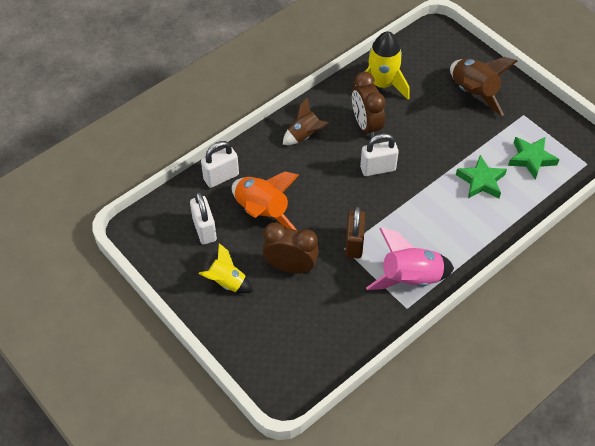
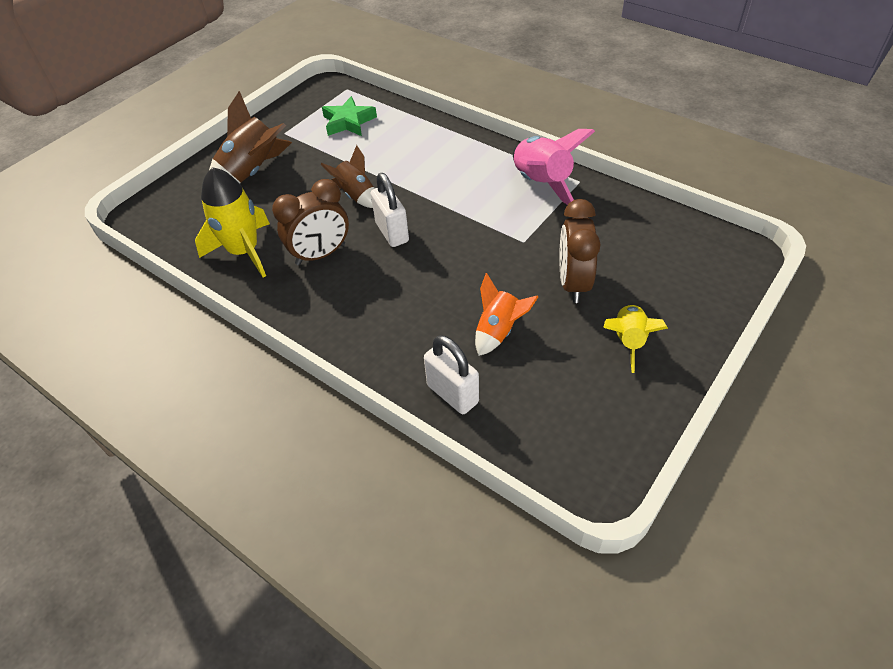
camera: 100 degrees left, 5 degrees down
(204, 230) = (555, 389): white padlock -> none
(262, 211) = (498, 331): orange rocket -> orange rocket, size x0.64
(304, 135) = (350, 313): brown rocket -> brown rocket (356, 195)
(354, 244) = (514, 234): brown padlock -> none
(481, 181) = (389, 151): green star -> none

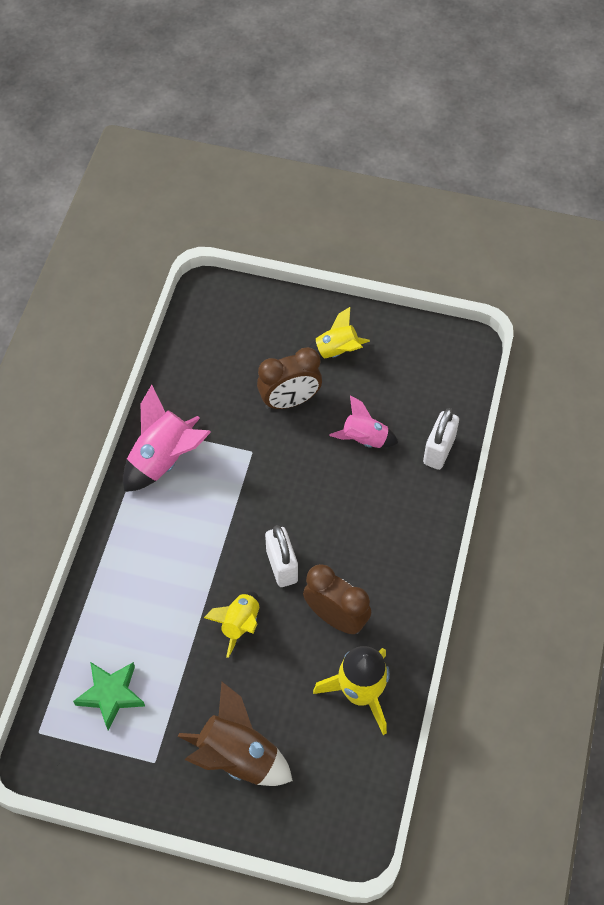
camera: 115 degrees left, 10 degrees up
(356, 195) = (240, 624): brown rocket -> yellow rocket
(392, 232) = (282, 566): white padlock -> white padlock turned 60 degrees counterclockwise
(498, 331) = (364, 439): orange rocket -> pink rocket

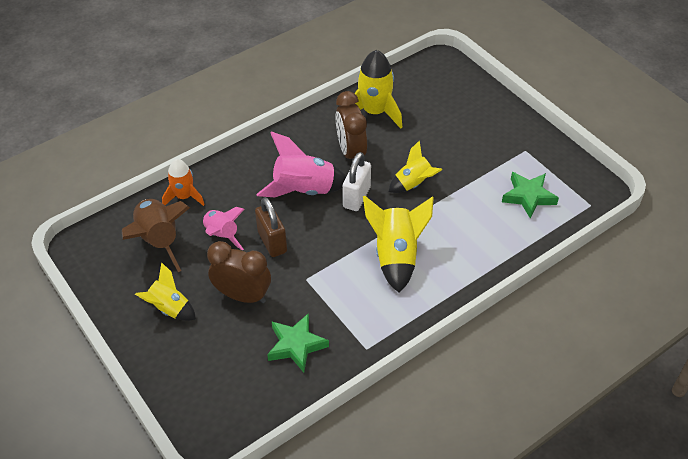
camera: 140 degrees left, 10 degrees down
(164, 459) = (375, 316): pink rocket -> pink rocket (304, 190)
(192, 529) = (396, 255): none -> yellow rocket
(207, 392) = (296, 345): none -> green star
(238, 756) = (473, 125): brown rocket -> brown rocket (159, 240)
(314, 464) = (272, 242): none -> brown padlock
(439, 450) = (184, 196): white padlock -> orange rocket

